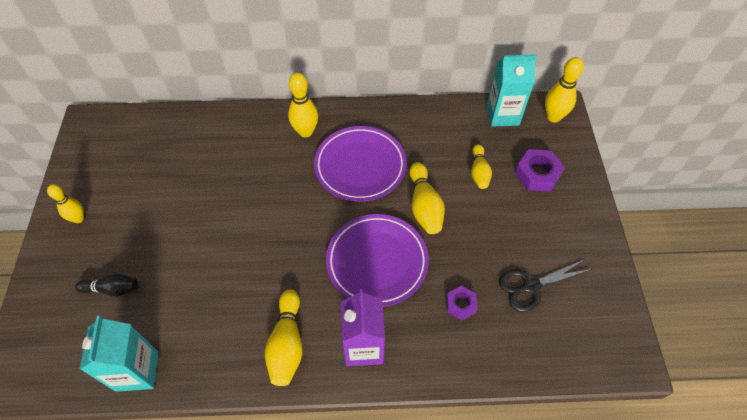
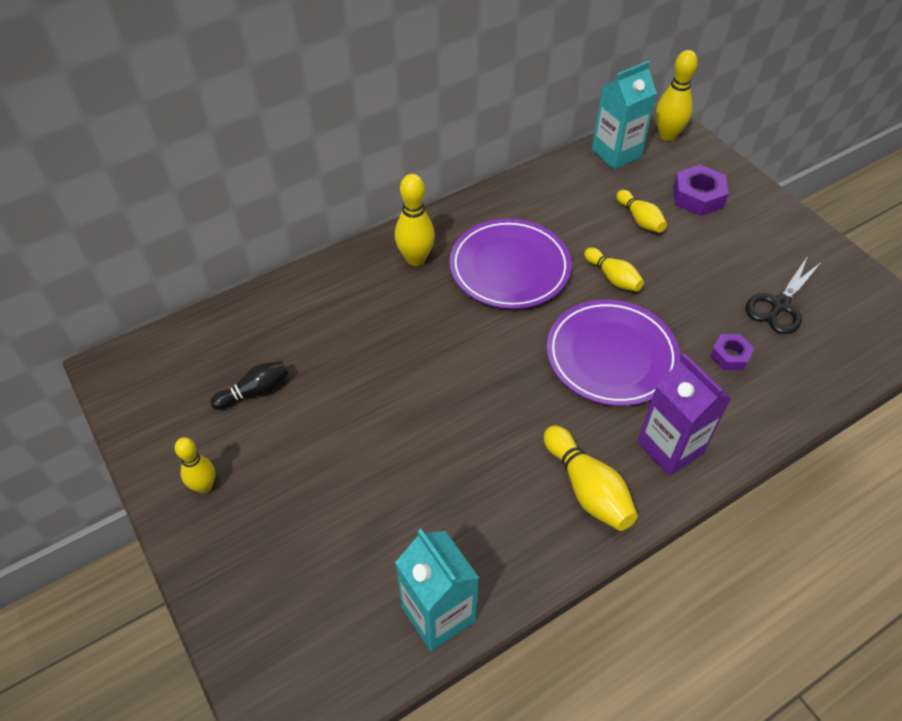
camera: 30 degrees left, 5 degrees down
(112, 289) = (325, 542): black bowling pin -> black bowling pin (255, 391)
(424, 206) = (613, 277): yellow bowling pin -> yellow bowling pin, size x0.66

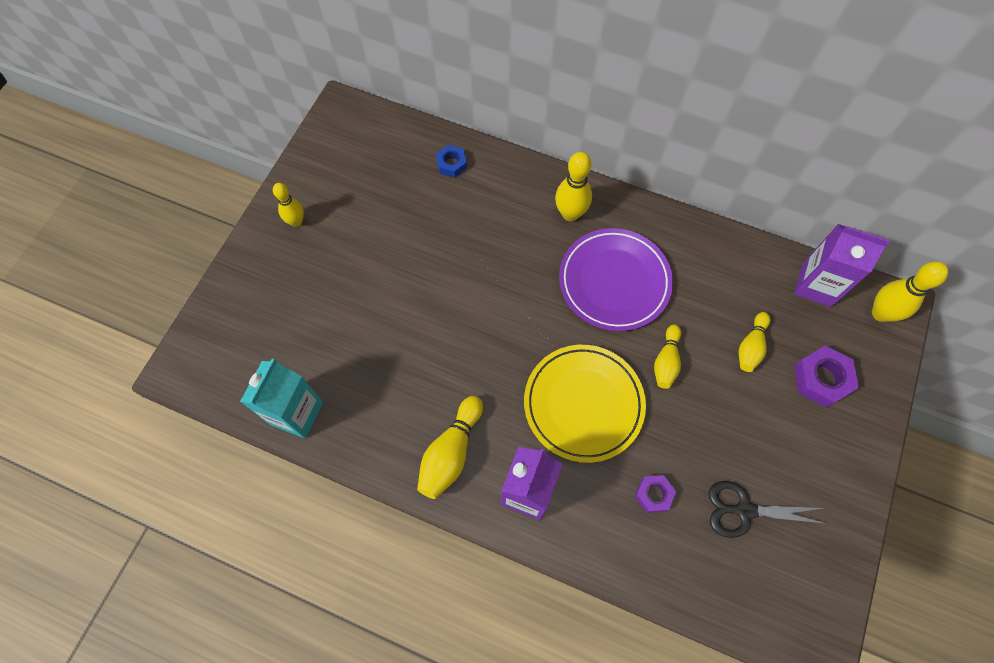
camera: 55 degrees right, 15 degrees up
(255, 391) = (381, 197): black bowling pin -> none
(276, 314) = (451, 164): none -> blue nut
(611, 356) = (583, 404): purple plate -> yellow plate
(616, 153) = (816, 285): turquoise carton -> purple carton

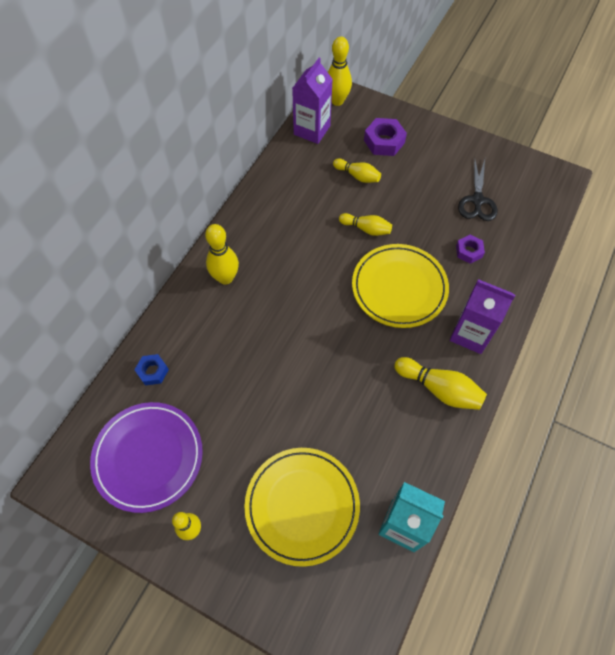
camera: 85 degrees left, 5 degrees down
(317, 314) = (302, 506): none -> yellow plate
(614, 281) = (295, 254): purple plate -> purple plate (148, 457)

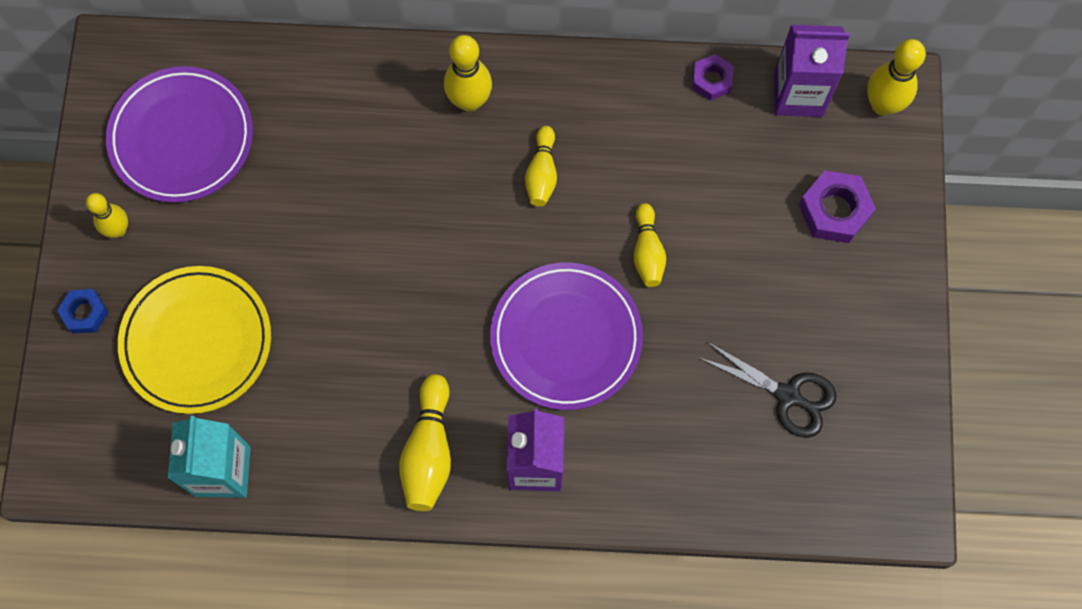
camera: 65 degrees right, 10 degrees up
(152, 371) = (292, 83): blue nut -> blue nut (85, 313)
(357, 176) = (742, 199): yellow bowling pin -> yellow bowling pin (542, 173)
(399, 288) = (566, 338): yellow plate -> purple plate
(469, 251) = (681, 415): purple nut -> purple nut (711, 80)
(477, 200) = (788, 396): black scissors -> black scissors turned 135 degrees counterclockwise

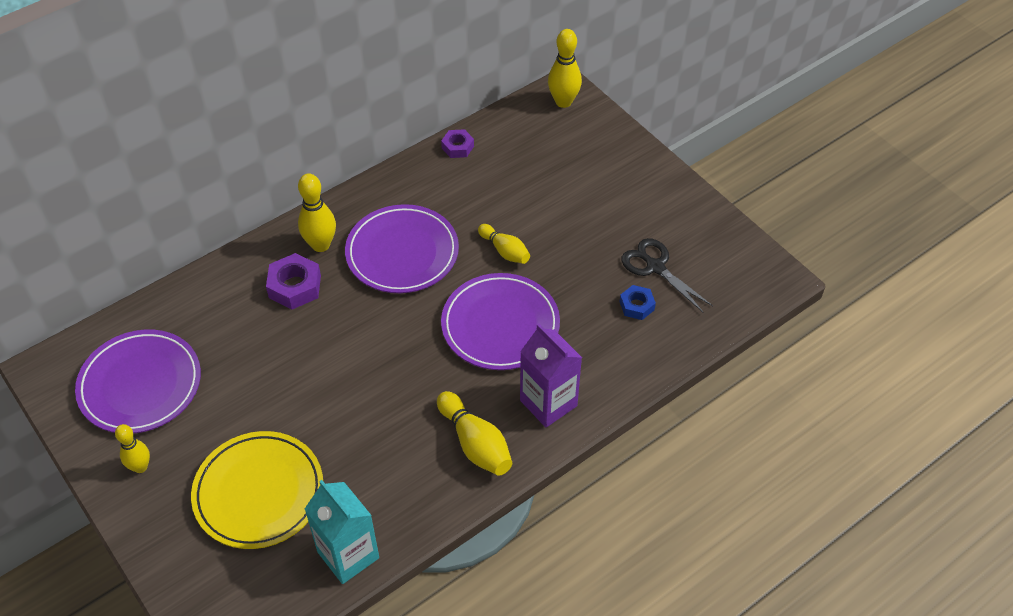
camera: 40 degrees left, 20 degrees down
(85, 313) = (159, 533): blue nut -> blue nut (637, 306)
(542, 173) = (402, 253): yellow bowling pin -> purple plate
(788, 396) = (655, 267): black scissors -> black scissors turned 120 degrees counterclockwise
(798, 94) = (513, 124): purple carton -> none
(834, 211) = (588, 165): purple nut -> purple nut (295, 286)

